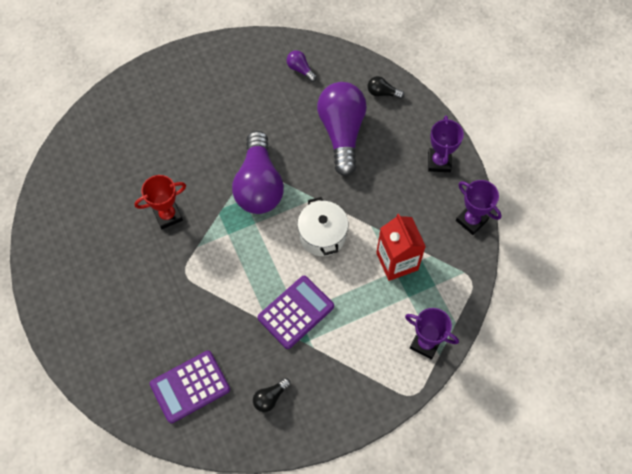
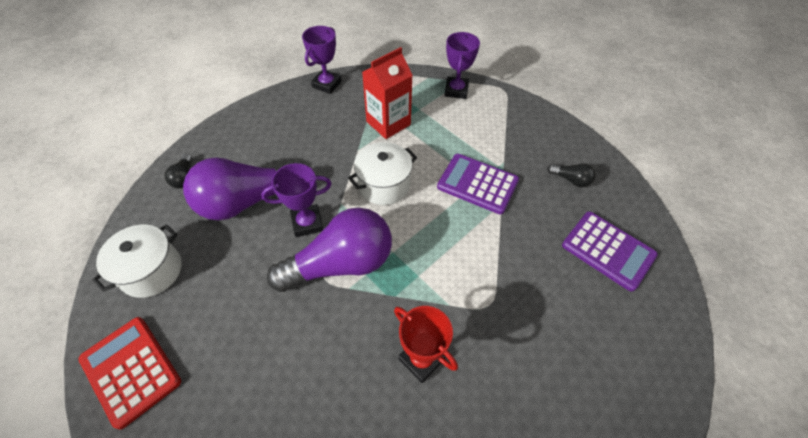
camera: 110 degrees left, 10 degrees down
(232, 58) = (131, 370): none -> red calculator
(300, 69) = (151, 271): purple light bulb -> white pot
(439, 162) = (268, 116): purple trophy -> purple trophy (307, 223)

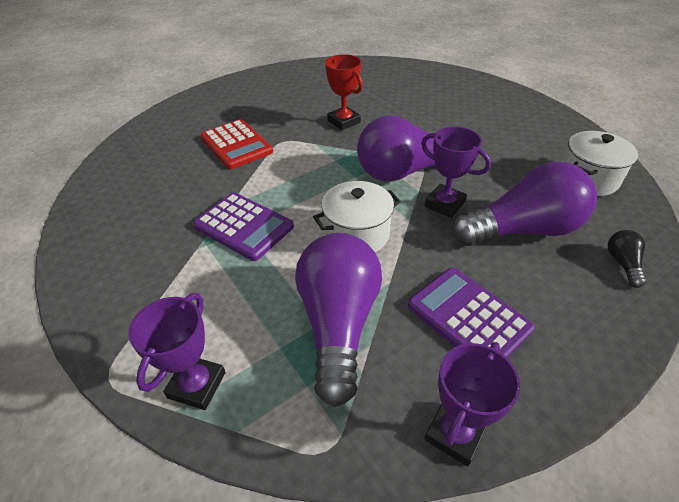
camera: 170 degrees left, 10 degrees down
(131, 370) = (556, 129): red calculator -> red calculator (236, 145)
(307, 223) = (444, 204): purple trophy -> purple trophy turned 45 degrees clockwise
(388, 123) = (338, 323): red carton -> purple light bulb
(570, 180) = (132, 222): black light bulb -> none
(608, 250) = (155, 164): purple calculator -> purple calculator (468, 317)

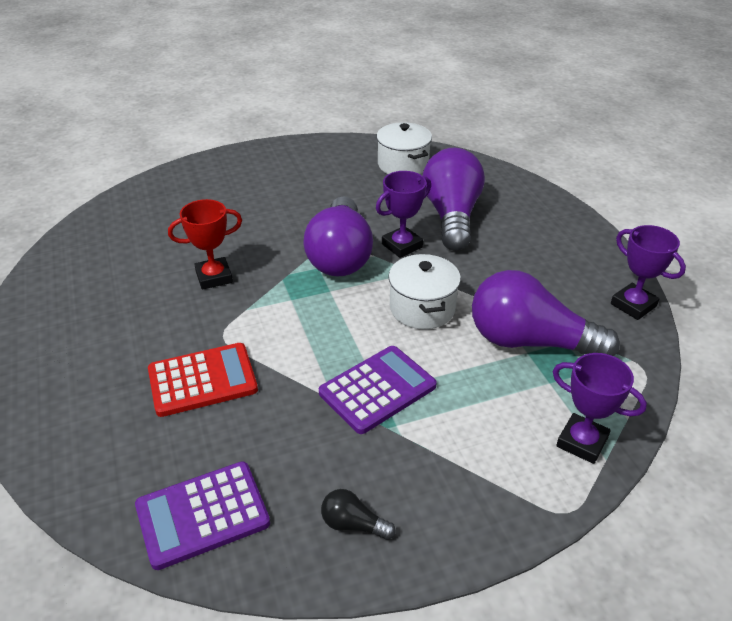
camera: 75 degrees left, 5 degrees down
(468, 317) = (537, 271): purple calculator -> purple calculator (202, 514)
(622, 263) = (502, 187): black light bulb -> black light bulb (353, 524)

